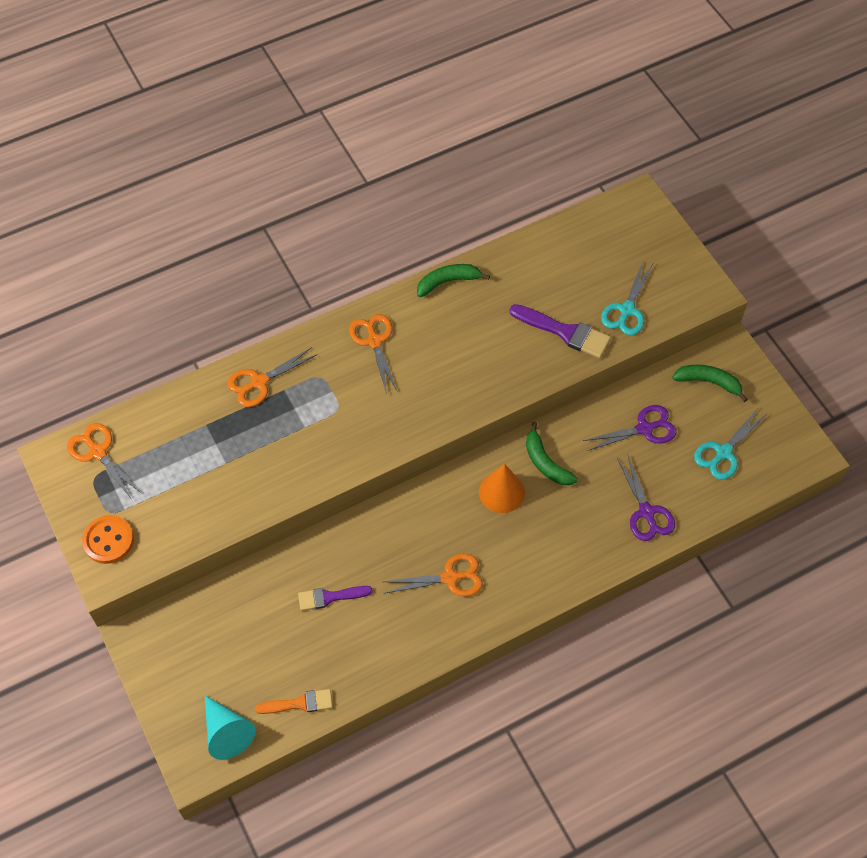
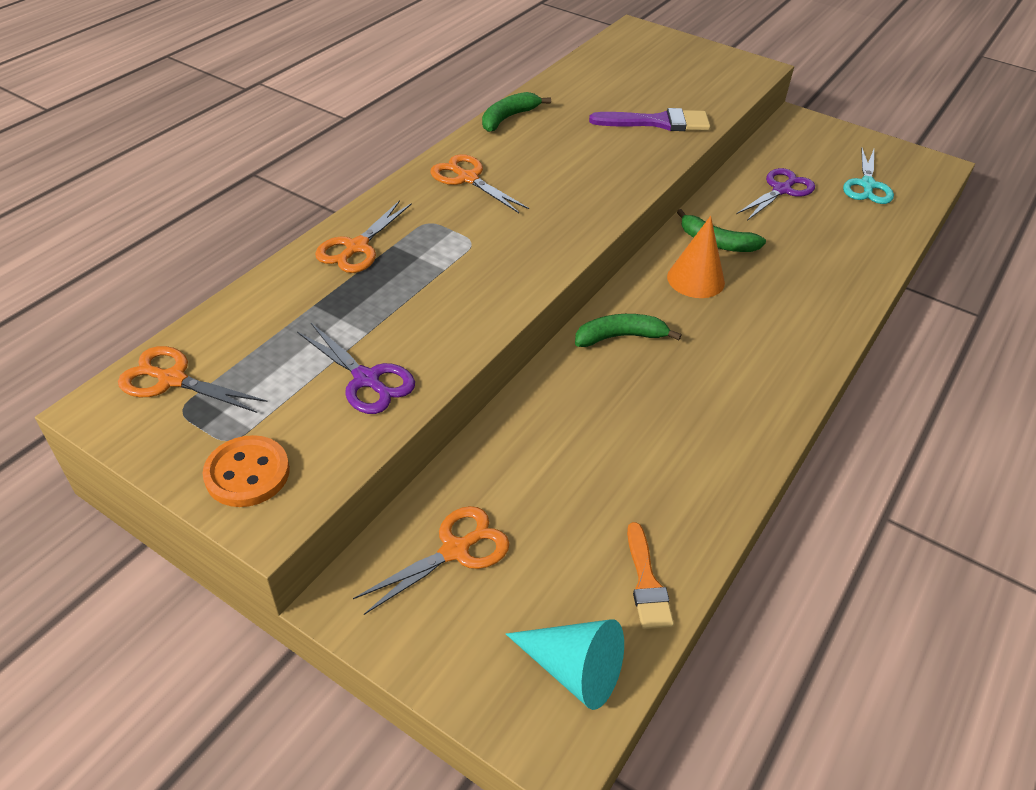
camera: 30 degrees left, 15 degrees down
(299, 703) = (646, 582): orange brush -> orange brush turned 120 degrees clockwise
(330, 597) = (589, 445): purple brush -> none
(450, 578) = (712, 372): orange scissors -> orange scissors (455, 550)
(626, 310) = (698, 95): turquoise scissors -> none
(646, 512) = (849, 249): purple scissors -> purple scissors (366, 379)
(708, 382) = (802, 144): green banana -> green banana (620, 337)

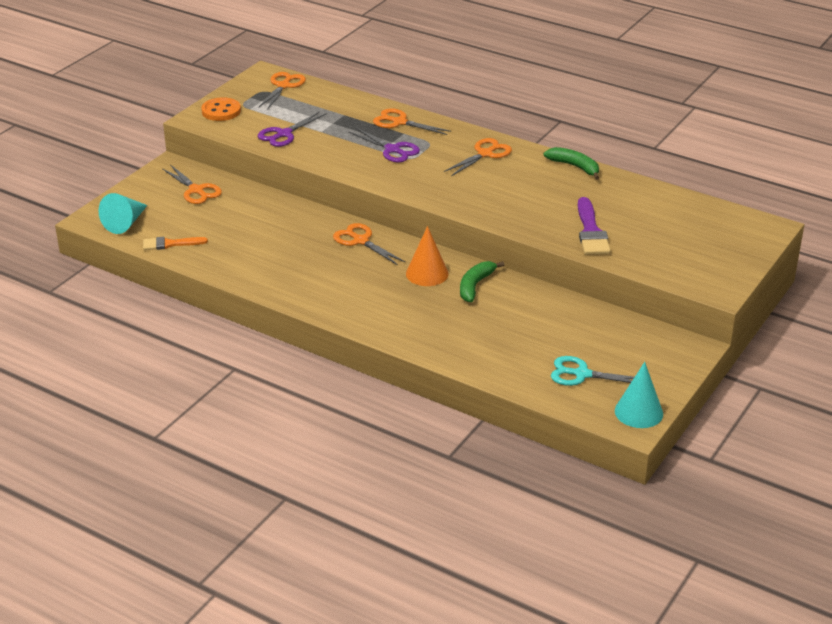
camera: 90 degrees right, 10 degrees down
(620, 337) = (360, 241): green banana -> orange scissors
(781, 190) = (560, 325): purple scissors -> purple scissors (392, 150)
(915, 160) = (638, 412): none -> turquoise cone

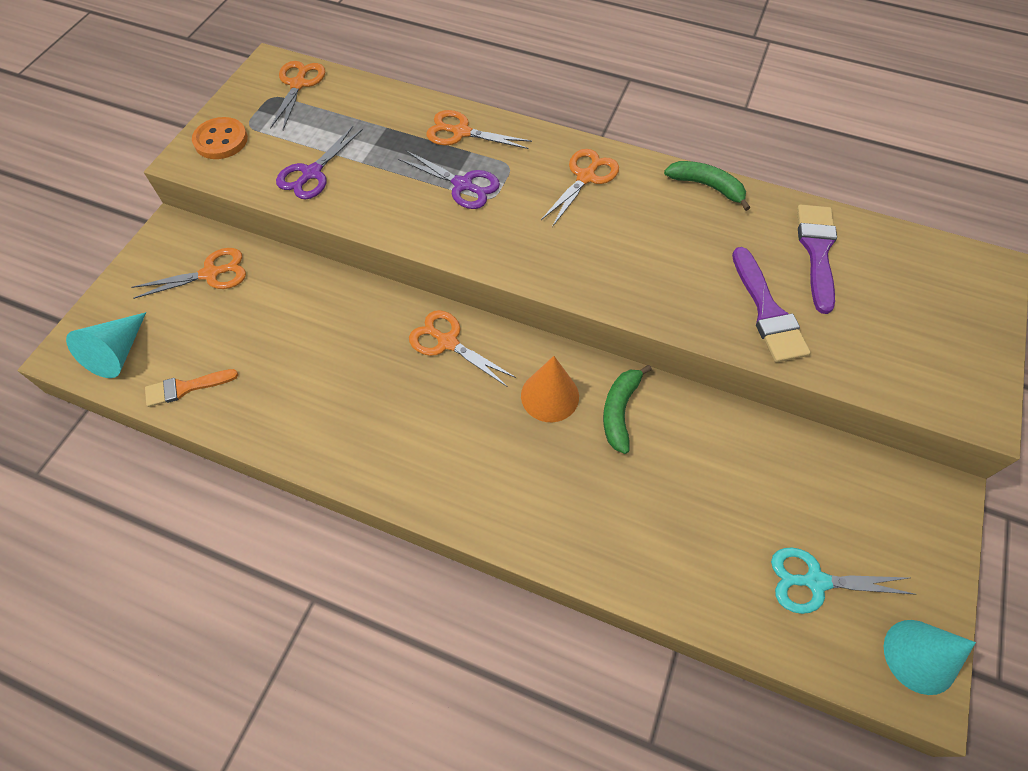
camera: 10 degrees left, 25 degrees up
(196, 190) = (211, 274): orange scissors -> orange scissors turned 60 degrees counterclockwise
(642, 206) = (817, 251): none -> purple brush

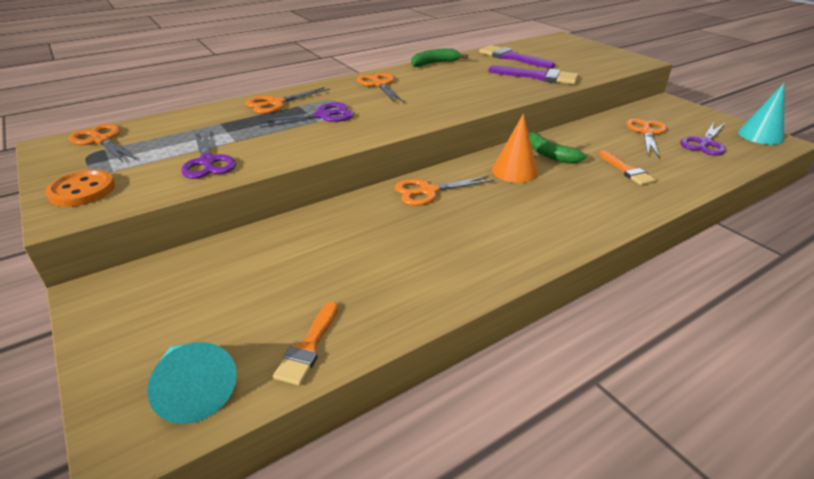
camera: 55 degrees left, 25 degrees down
(211, 274) = (192, 283): orange scissors -> orange scissors (646, 132)
(644, 507) = (626, 170): none -> orange brush
(815, 581) = (704, 143): turquoise scissors -> purple scissors

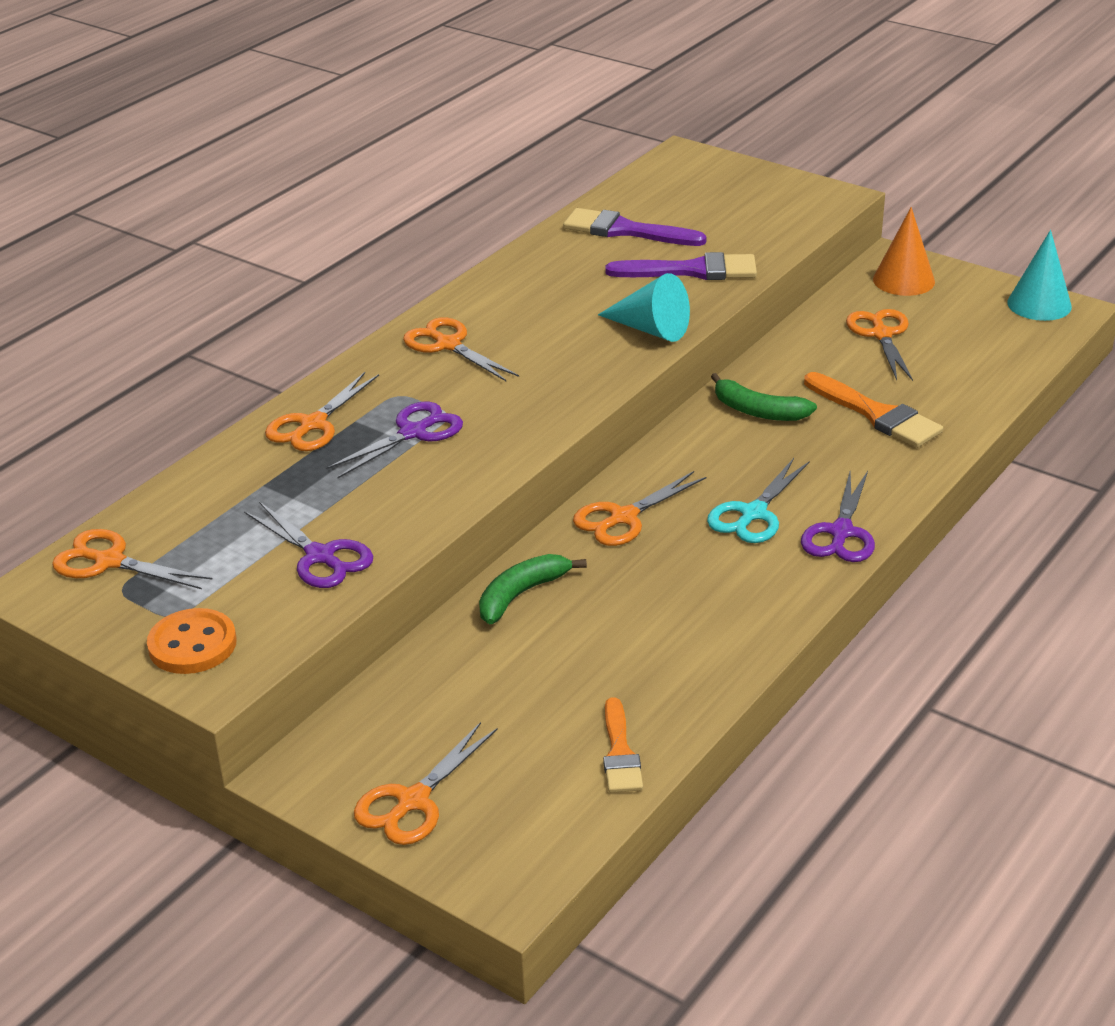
camera: 20 degrees left, 0 degrees up
(138, 337) = (413, 801): none -> orange scissors
(193, 389) = (531, 828): turquoise cone -> turquoise cone (651, 329)
(434, 63) = (504, 273): green banana -> green banana (521, 594)
(513, 207) = (753, 514): none -> turquoise scissors
(515, 171) = (725, 453): orange cone -> orange cone (903, 280)
(626, 170) = (876, 414): orange brush -> orange brush, size x1.53
(704, 143) = (967, 338): purple scissors -> purple scissors (841, 532)

